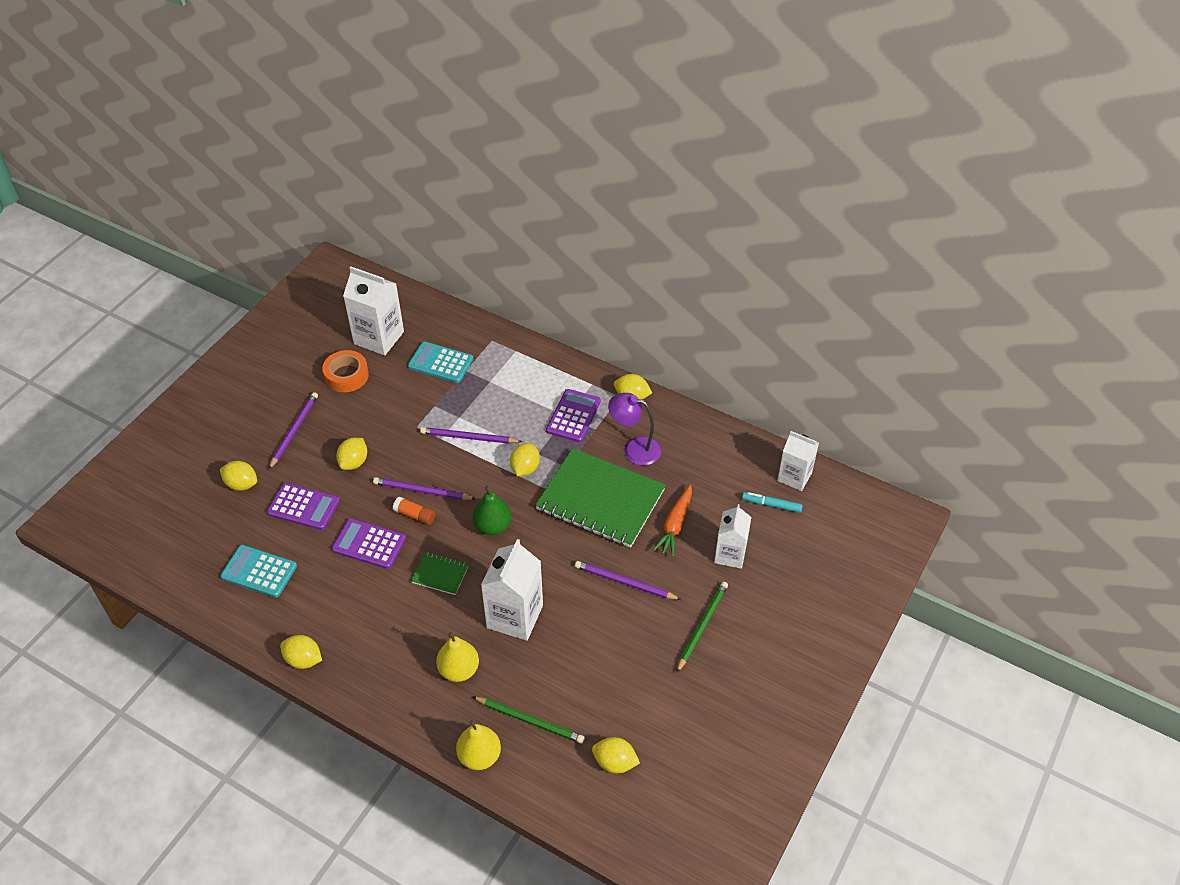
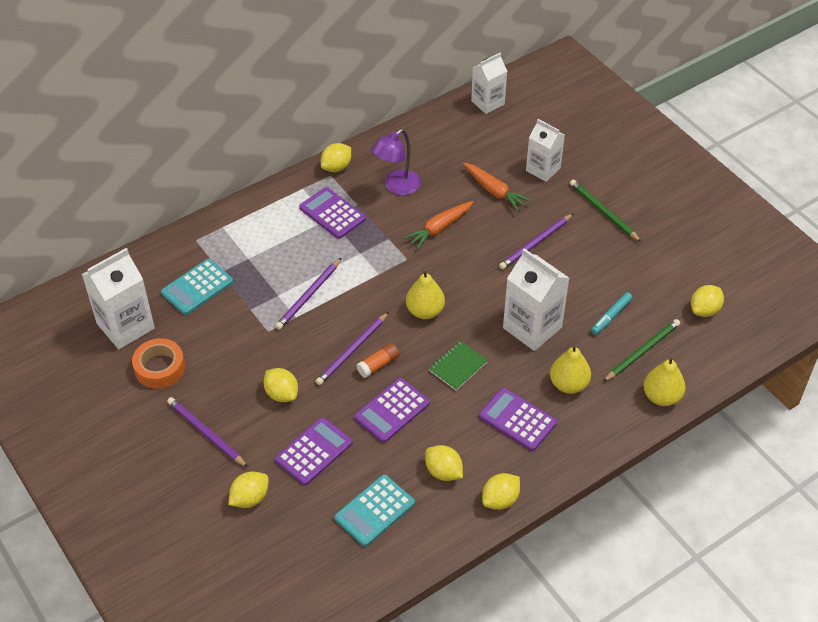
camera: 65 degrees left, 0 degrees up
(398, 642) = (517, 420): none -> purple calculator
(493, 526) = (425, 311): green pear -> yellow pear
(525, 468) = (372, 267): yellow lemon -> yellow lemon (443, 472)
(600, 500) = (439, 228): green notebook -> orange carrot
(771, 505) = (508, 126): turquoise marker -> turquoise marker (611, 316)

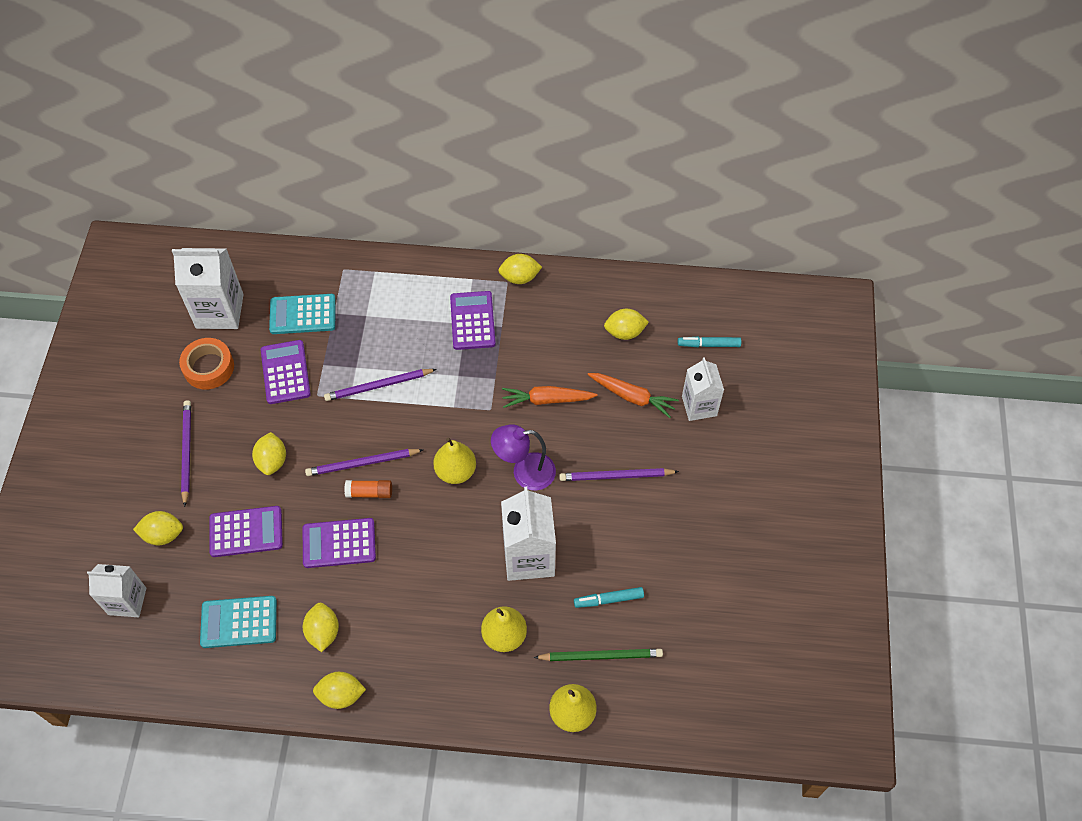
camera: 40 degrees right, 10 degrees up
(397, 187) = (551, 332): purple lamp -> purple lamp (524, 472)
(458, 366) = (430, 545): green notebook -> none
(487, 102) = (717, 302): white carton -> white carton (127, 601)
(494, 191) = (632, 397): orange carrot -> orange carrot turned 60 degrees counterclockwise
(509, 131) = (708, 345): none -> turquoise marker
(517, 420) = (428, 633): purple calculator -> purple calculator (285, 372)
(603, 212) = (710, 490): green pencil -> none
(704, 310) = (701, 660): yellow lemon -> yellow lemon (624, 332)

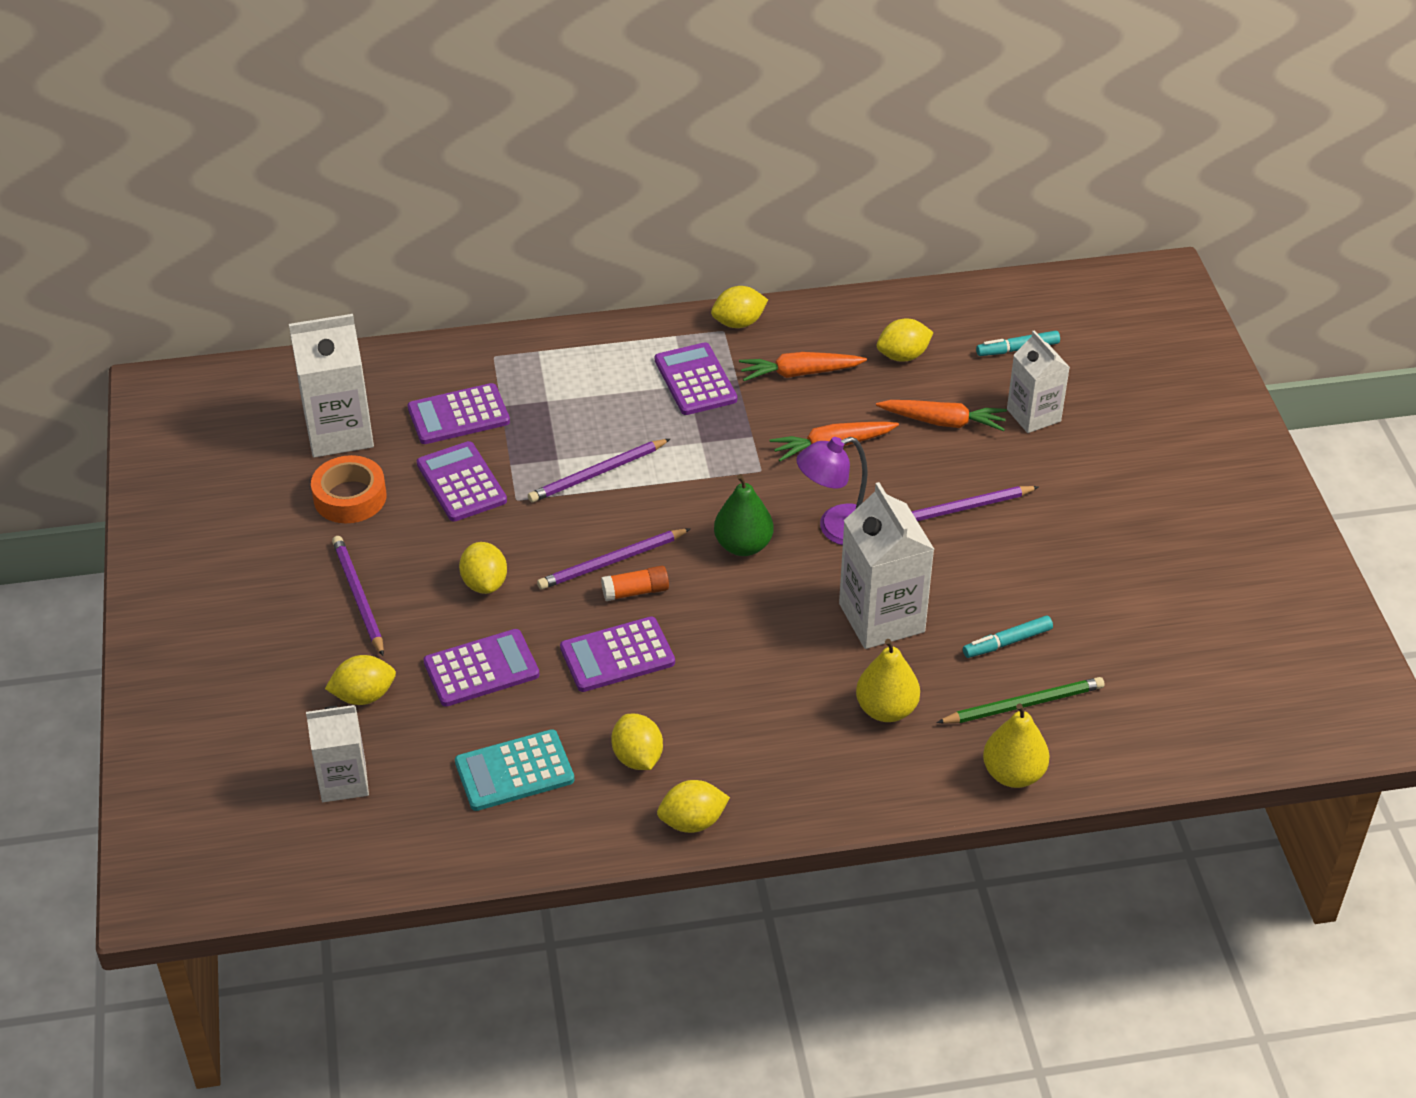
camera: 15 degrees left, 15 degrees down
(303, 315) = (458, 415): turquoise calculator -> purple calculator
(455, 471) = (743, 545): yellow pear -> green pear
(547, 331) = (800, 373): none -> orange carrot

